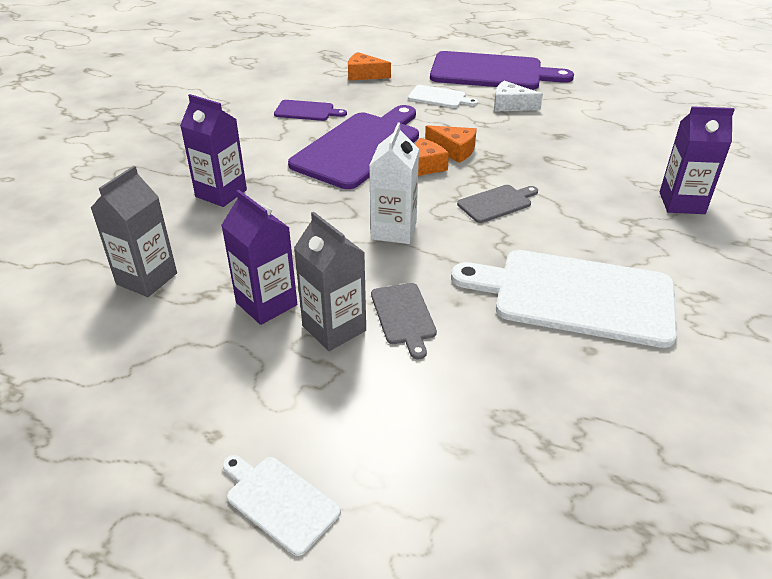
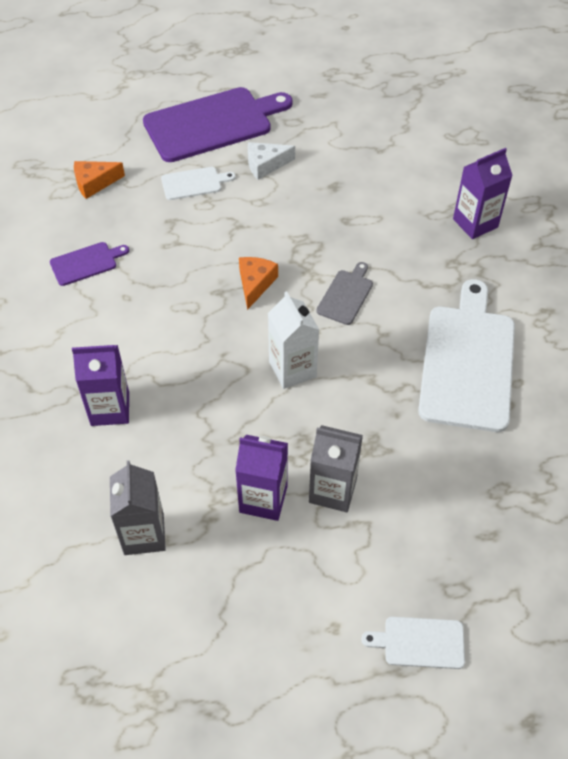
camera: 35 degrees left, 15 degrees up
(360, 147) = (180, 287): purple cutting board -> none
(404, 316) = (371, 449): grey cutting board -> none
(454, 150) = (264, 249): orange cheese -> none
(575, 296) = (468, 361): white cutting board -> white cutting board turned 120 degrees clockwise

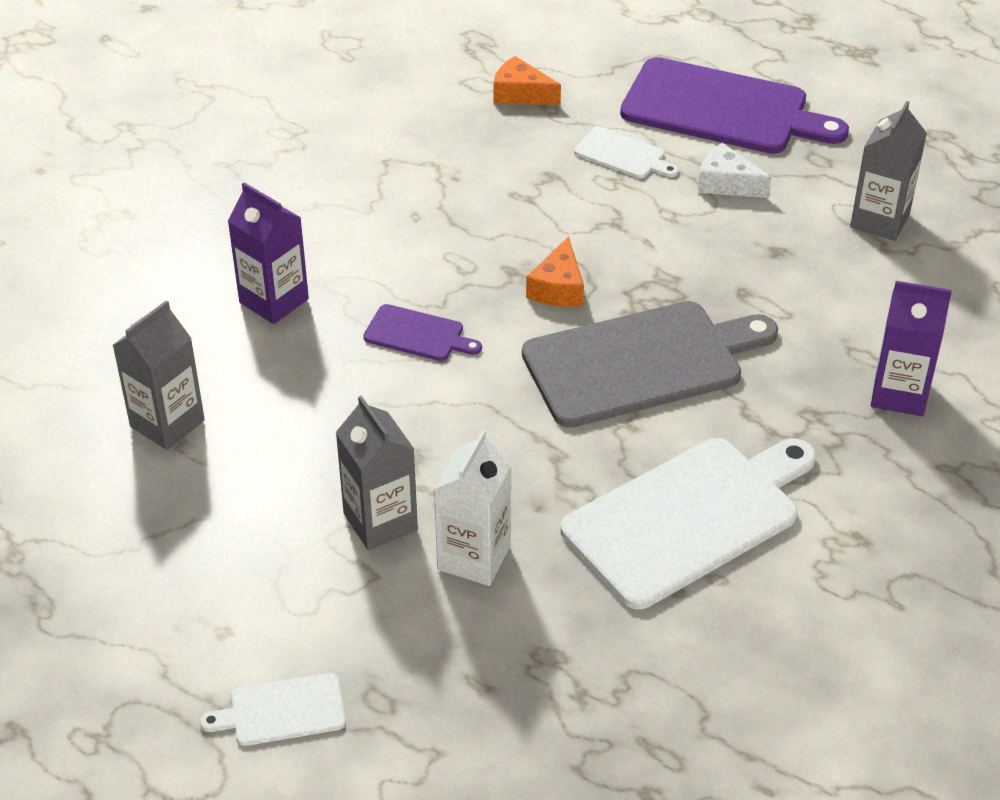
camera: 45 degrees right, 10 degrees down
(86, 263) = (417, 161): purple cutting board -> purple cutting board (418, 334)
(255, 284) = (558, 288): orange cheese -> orange cheese turned 135 degrees clockwise
(263, 499) = (306, 478): purple carton -> none
(292, 369) = (489, 390): white carton -> white carton (474, 557)
(346, 295) = (641, 362): grey cutting board -> grey cutting board, size x2.16
(359, 137) = (879, 220): none -> grey carton
(419, 642) = (281, 711): white cutting board -> white cutting board turned 60 degrees counterclockwise

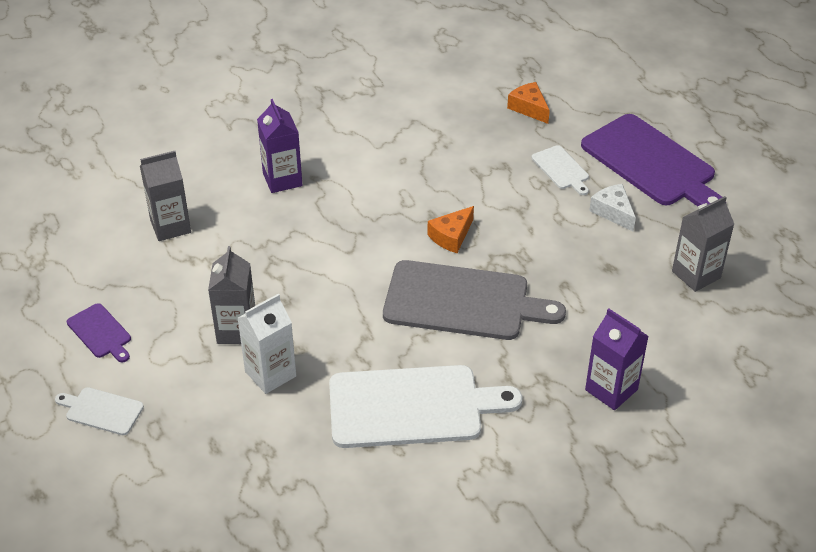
camera: 30 degrees right, 0 degrees up
(418, 334) = (346, 231): purple cutting board -> purple cutting board (100, 333)

